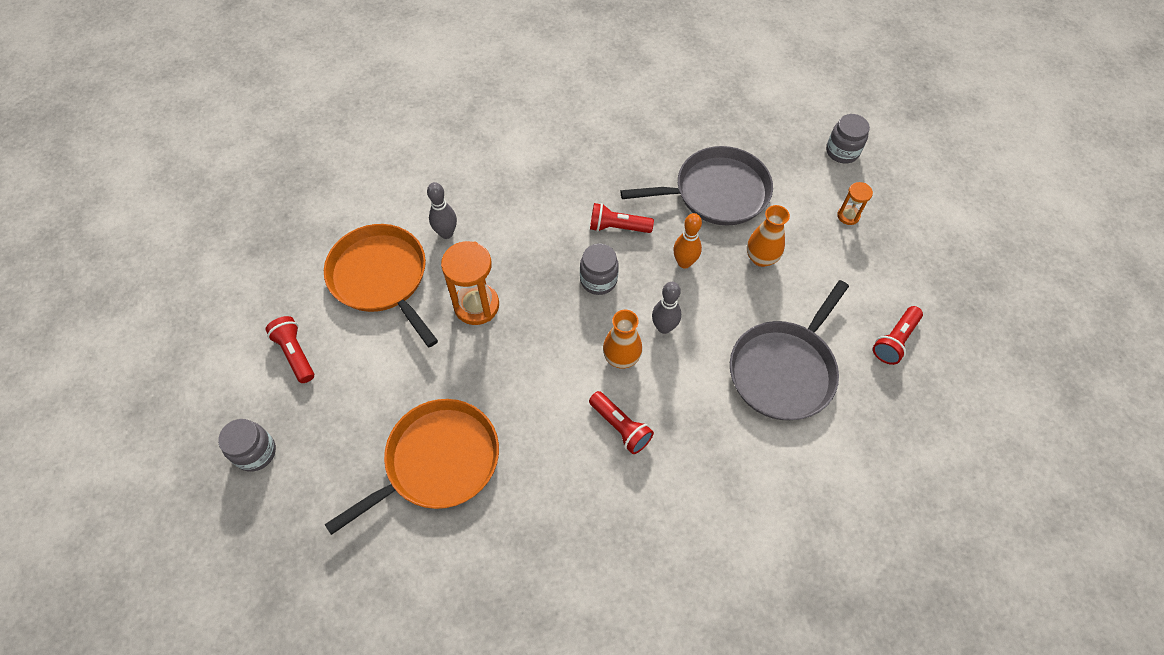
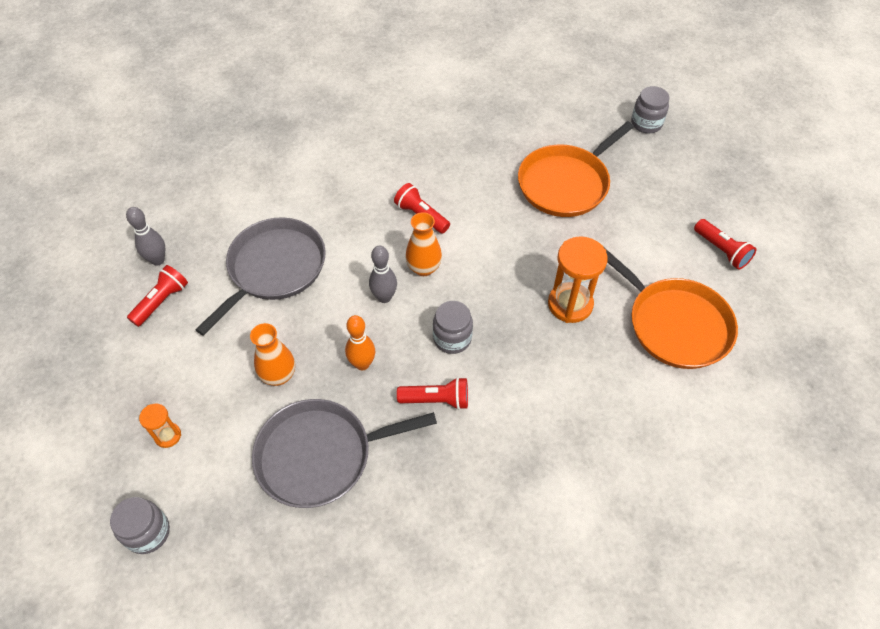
camera: 175 degrees right, 5 degrees down
(256, 452) = (712, 179): grey jar -> grey jar (646, 123)
(446, 233) = (625, 377): grey bowling pin -> grey bowling pin (158, 260)

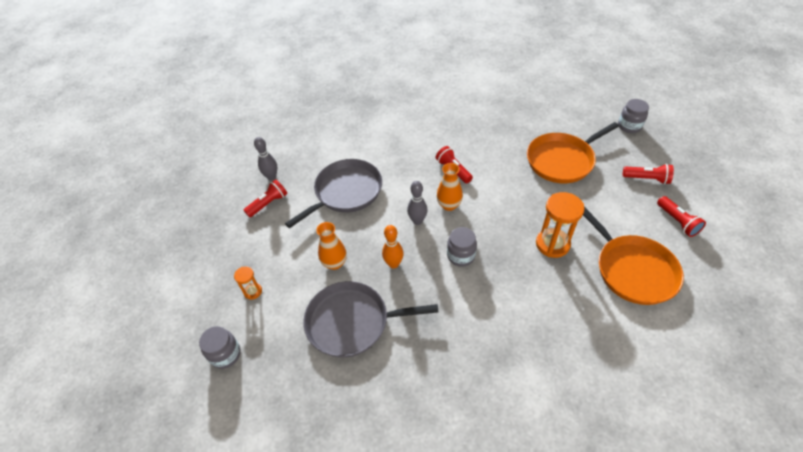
camera: 15 degrees right, 5 degrees down
(436, 400) = (442, 297): red flashlight -> red flashlight (647, 179)

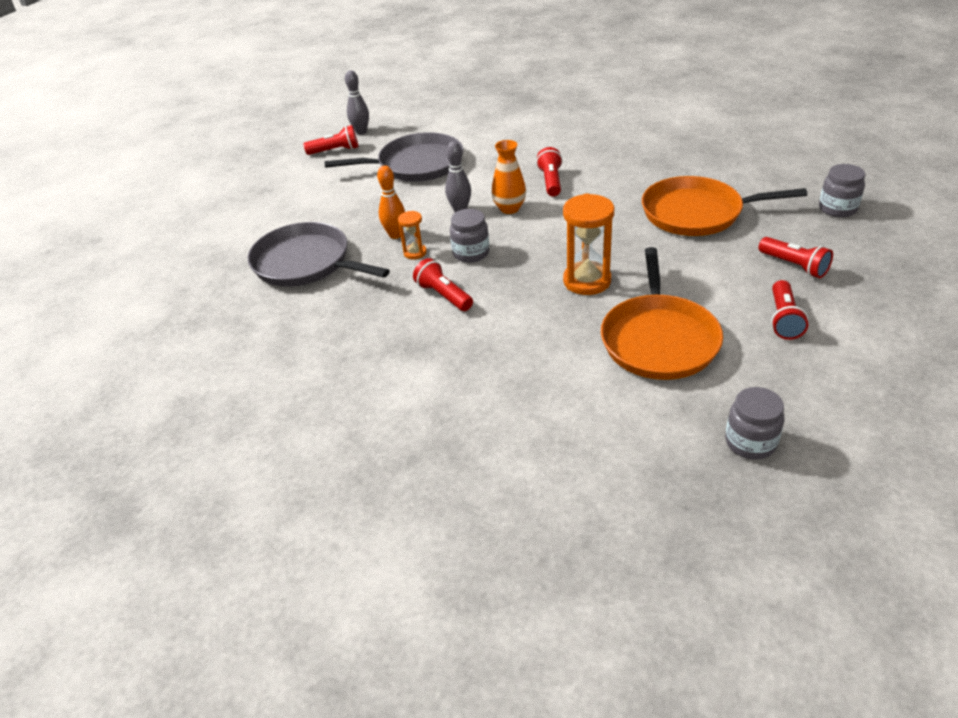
camera: 35 degrees right, 10 degrees down
(225, 354) = (180, 243): grey jar -> grey jar (750, 442)
(253, 291) = (250, 209): orange hourglass -> orange hourglass (415, 253)
(334, 263) = (342, 214): orange vase -> none
(478, 301) = (444, 295): none -> red flashlight

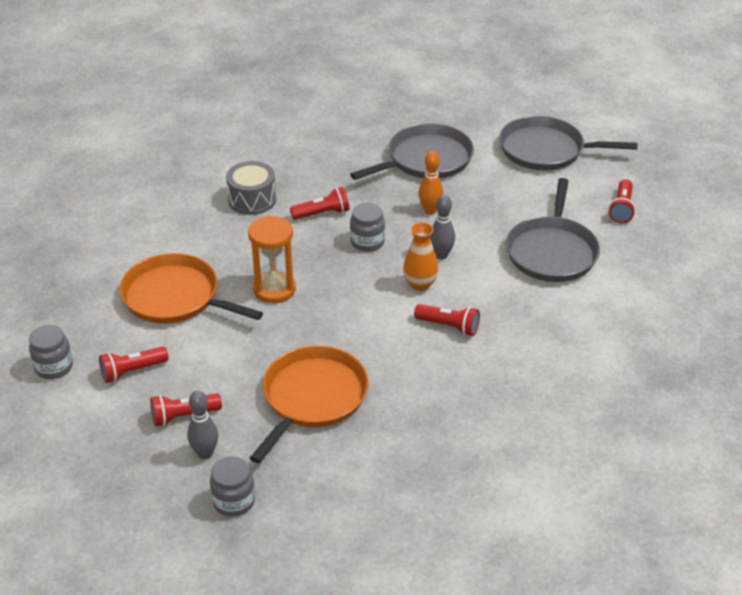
camera: 110 degrees right, 0 degrees up
(257, 203) = (546, 150): none -> grey pan
(361, 132) = (656, 233): grey bowling pin -> grey bowling pin (205, 453)
(415, 253) = (393, 214): orange hourglass -> none
(451, 355) = (252, 199): none -> grey drum
(750, 442) = (51, 293): grey jar -> grey jar (54, 367)
(783, 319) = (132, 371): red flashlight -> red flashlight turned 60 degrees counterclockwise

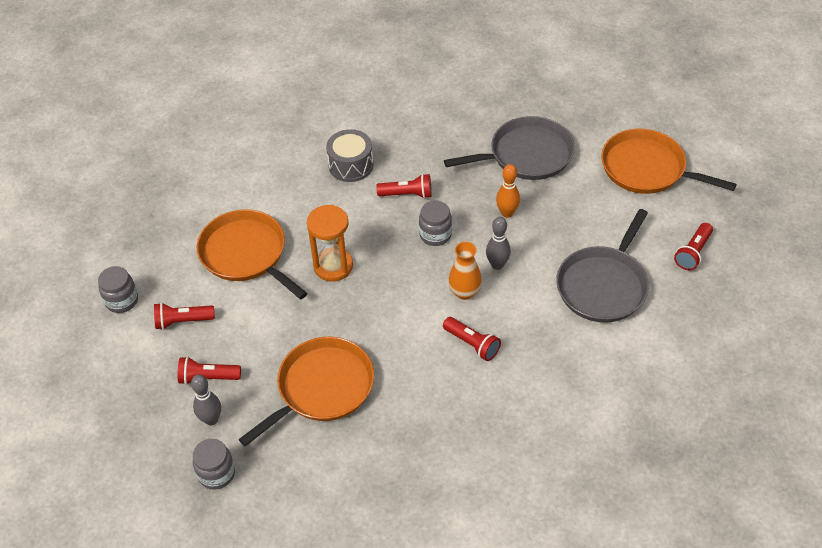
camera: 20 degrees right, 10 degrees up
(546, 150) = (647, 169): grey pan -> orange pan

